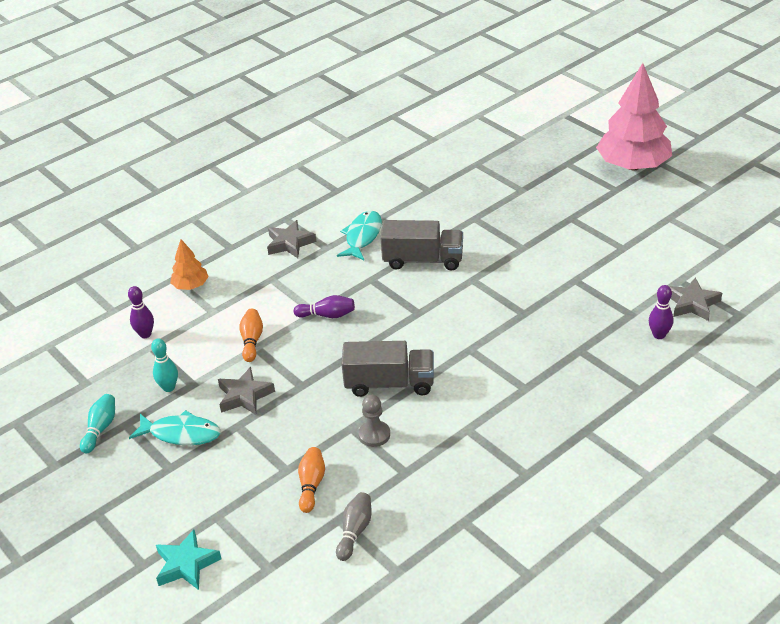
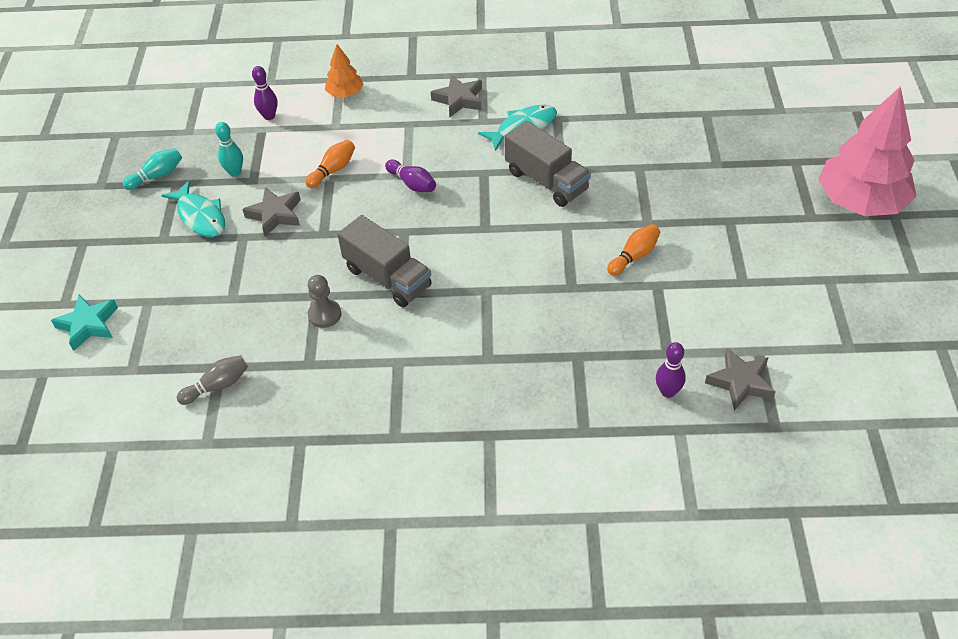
camera: 40 degrees right, 10 degrees up
(311, 485) = (234, 324): orange bowling pin -> orange bowling pin (634, 256)

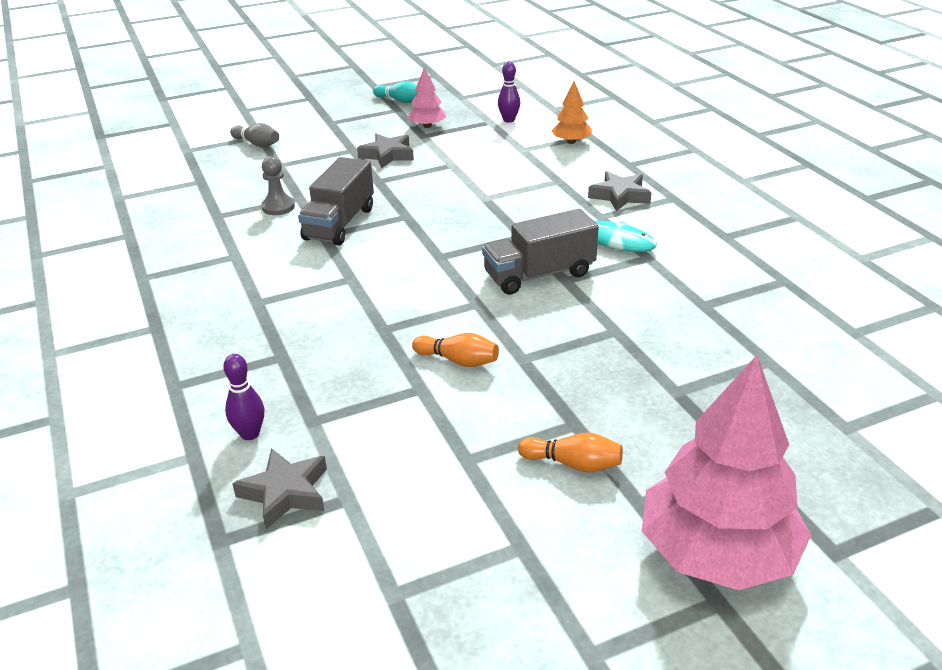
camera: 65 degrees right, 15 degrees down
(88, 325) = (226, 123): turquoise star -> none
(200, 216) = (365, 128): turquoise fish -> none
(218, 386) = (179, 185): grey bowling pin -> grey bowling pin (257, 144)
(235, 172) = (427, 126): turquoise bowling pin -> pink tree
(333, 170) = (462, 163): orange bowling pin -> orange bowling pin (573, 464)
(412, 184) = (474, 203): purple bowling pin -> none
(546, 181) = (539, 274): grey truck -> grey truck turned 45 degrees clockwise

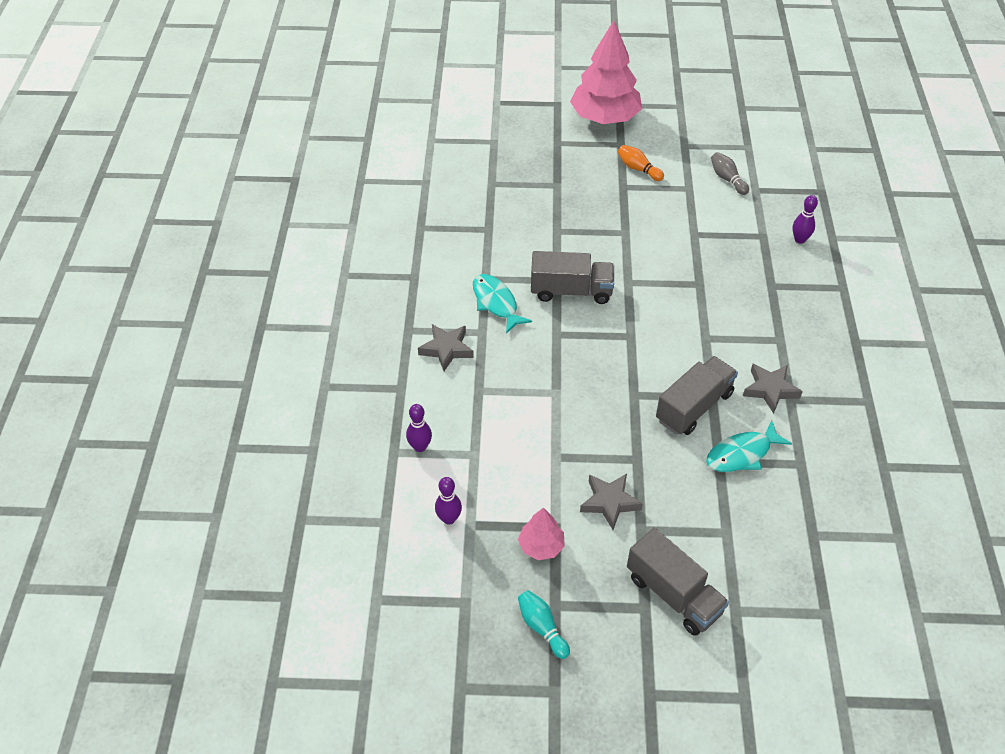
camera: 155 degrees left, 15 degrees up
(257, 144) = (742, 591): grey bowling pin -> grey bowling pin (727, 179)
(278, 207) = (742, 454): grey pawn -> turquoise fish
(285, 493) = (786, 202): grey star -> grey star (770, 390)
(311, 131) = (673, 594): none -> grey truck
(458, 361) = (663, 244): orange bowling pin -> none
(571, 142) = (420, 447): orange tree -> purple bowling pin

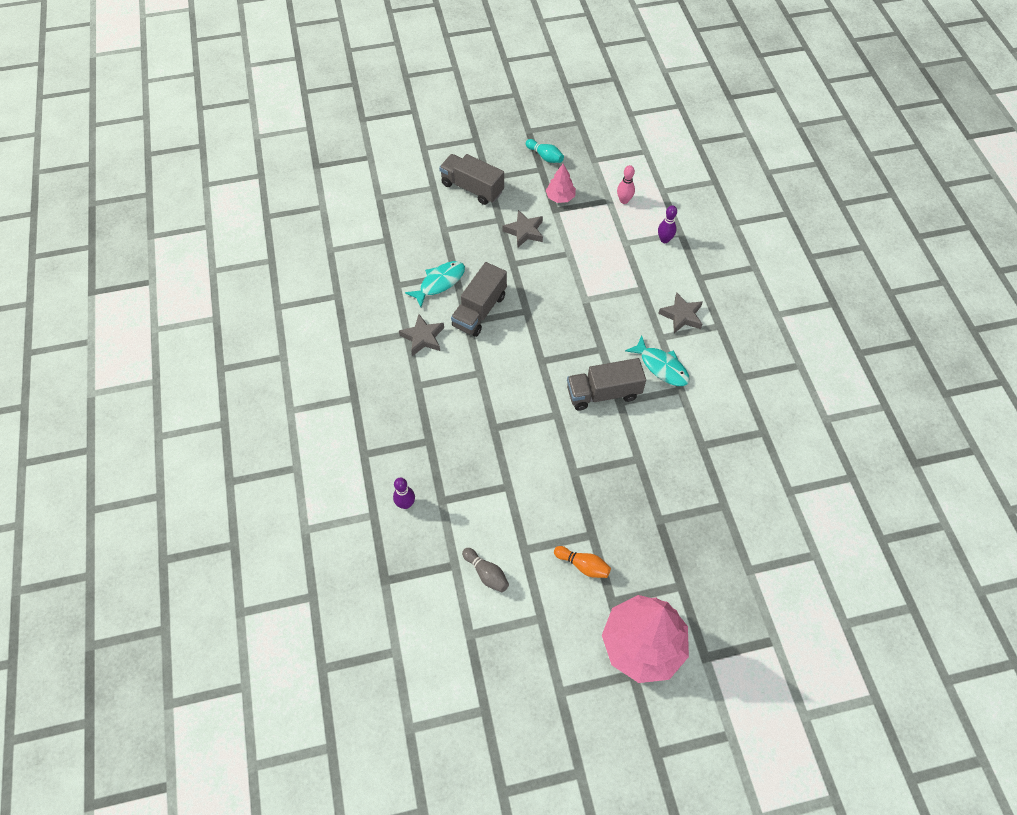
camera: 165 degrees right, 10 degrees up
(449, 519) = (624, 200): purple bowling pin -> pink bowling pin

